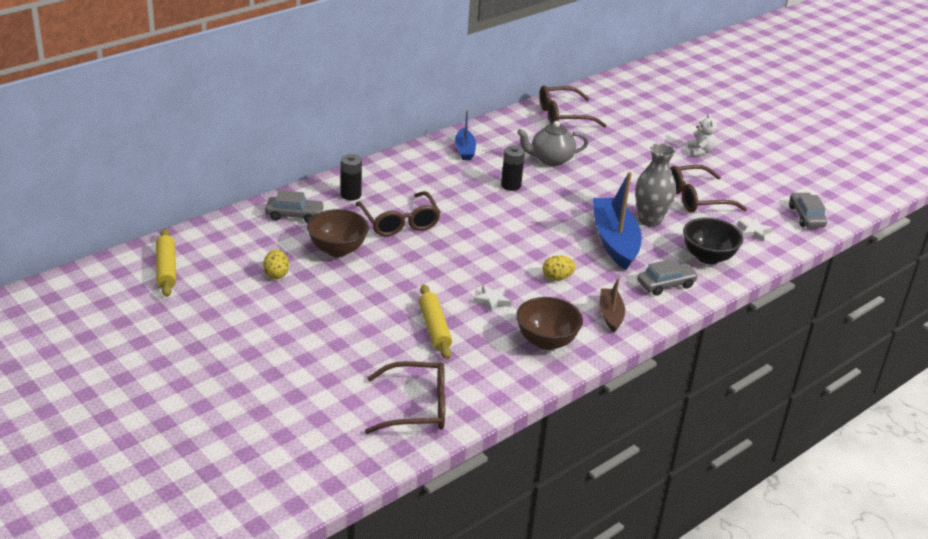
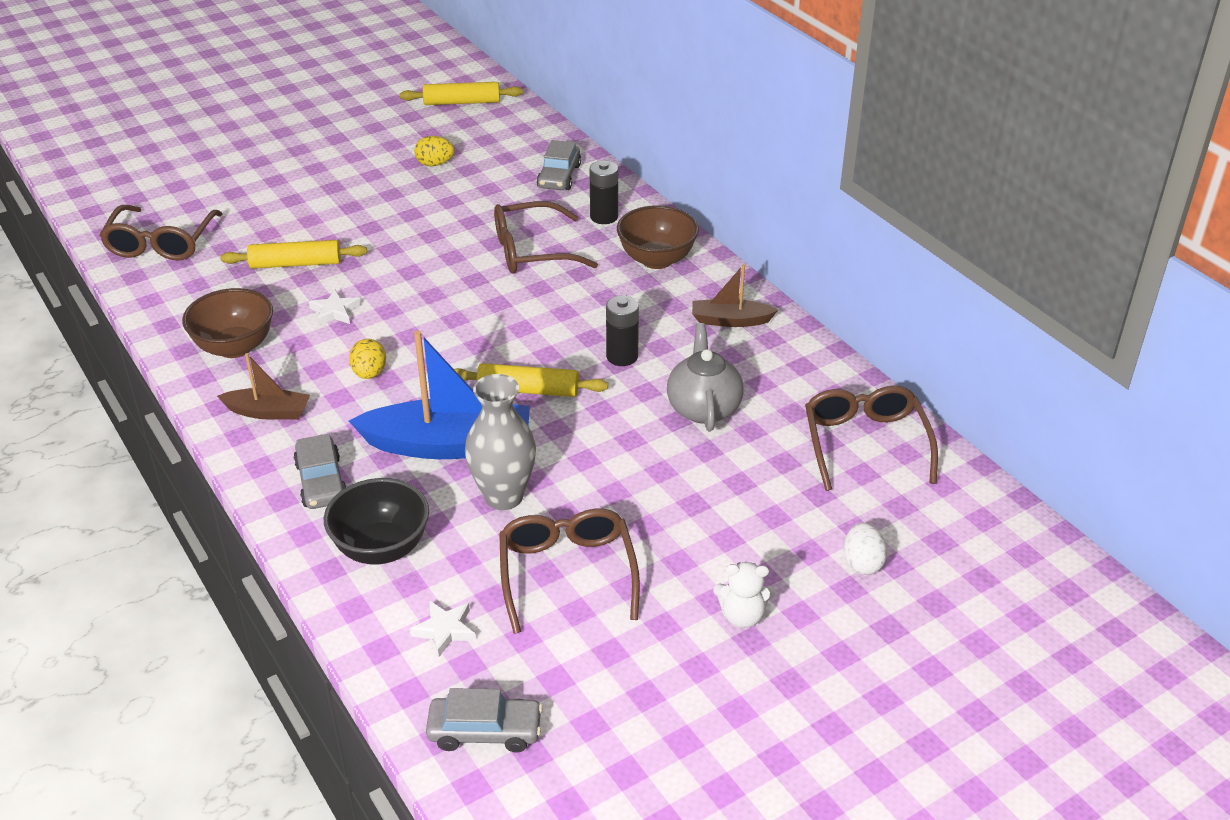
camera: 100 degrees right, 5 degrees up
(337, 249) = (477, 204): brown bowl -> brown bowl (656, 259)
(465, 150) = (730, 320): blue boat -> brown boat
(554, 216) = (528, 390): none -> yellow rolling pin
(650, 121) = (862, 563): none -> white egg

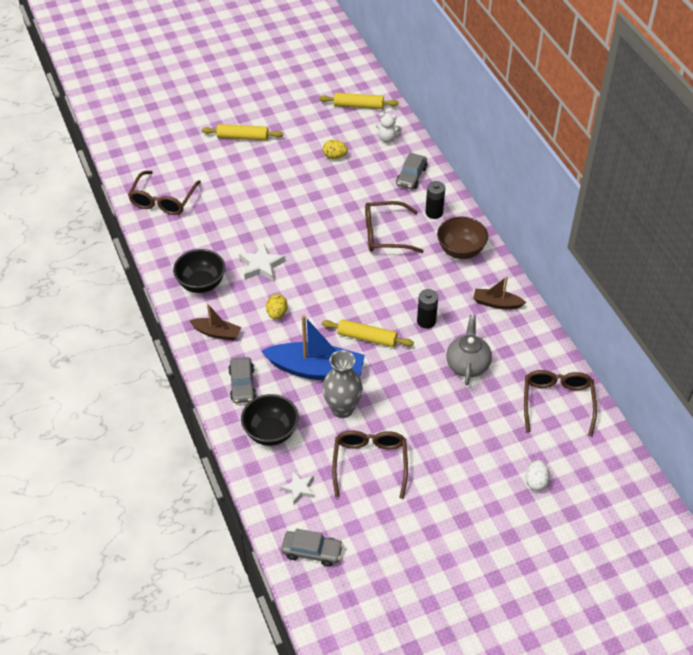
camera: 10 degrees right, 10 degrees up
(235, 347) = (201, 284): brown bowl -> black bowl
(295, 264) = (241, 226): yellow rolling pin -> yellow rolling pin (243, 137)
(335, 312) = (261, 265): white star -> white star, size x1.52
(742, 616) = (461, 504): white teddy bear -> white teddy bear (387, 138)

